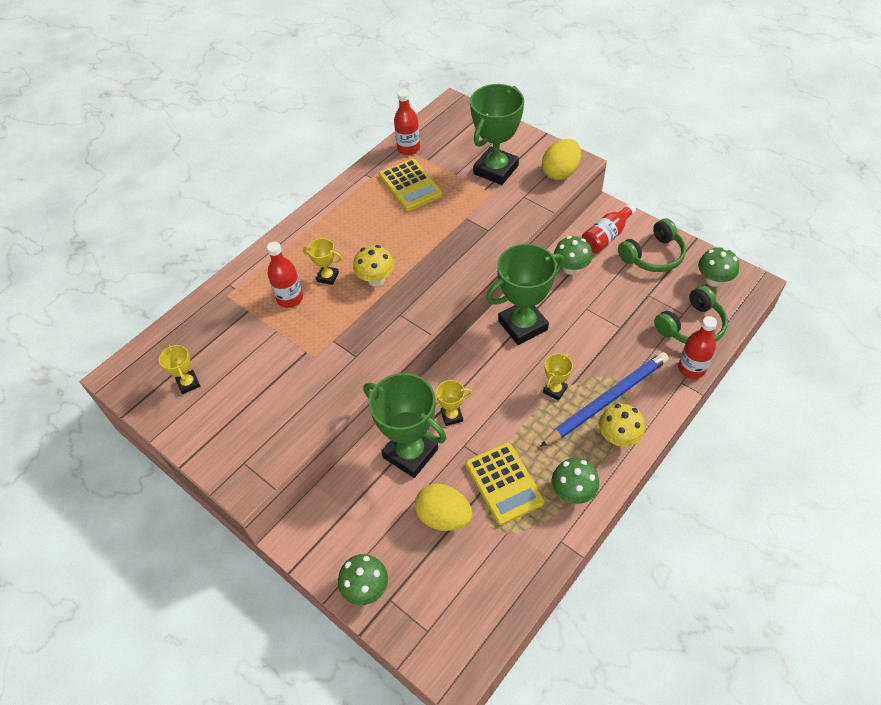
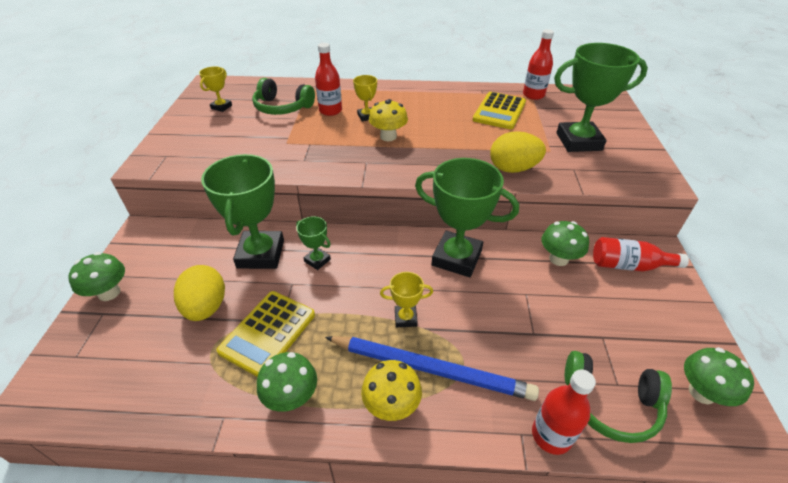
camera: 50 degrees right, 10 degrees down
(452, 416) = (317, 260): yellow trophy -> green trophy
(560, 173) = (634, 177): yellow egg -> yellow egg (513, 169)
(653, 256) = (657, 315): green headphones -> green headphones (282, 107)

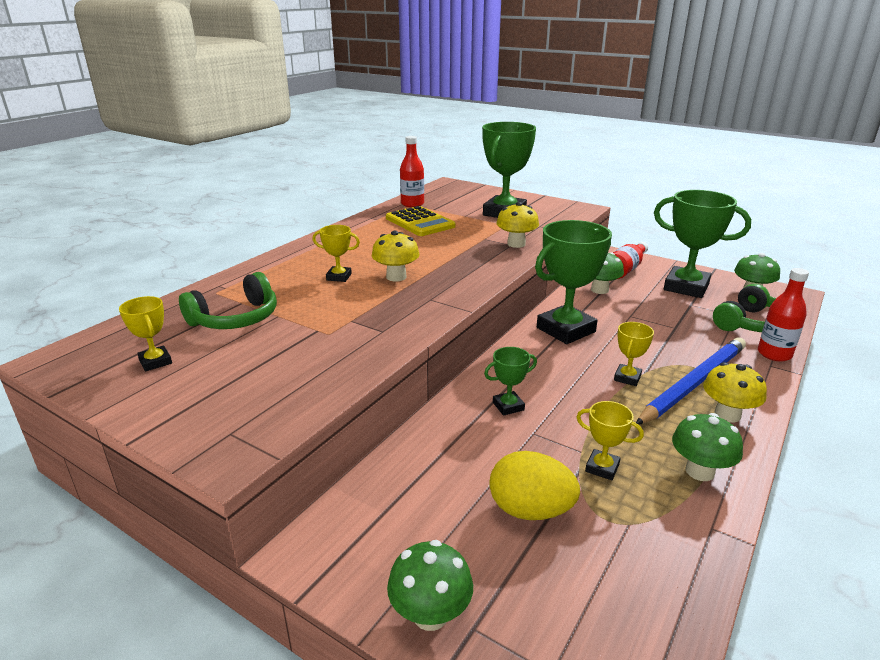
camera: 60 degrees left, 15 degrees down
(261, 254) = (463, 444): green trophy -> green trophy (686, 287)
(268, 333) = (602, 468): yellow calculator -> yellow trophy
(330, 111) = (294, 292): red bottle -> none
(513, 169) = (516, 244): yellow egg -> yellow mushroom

